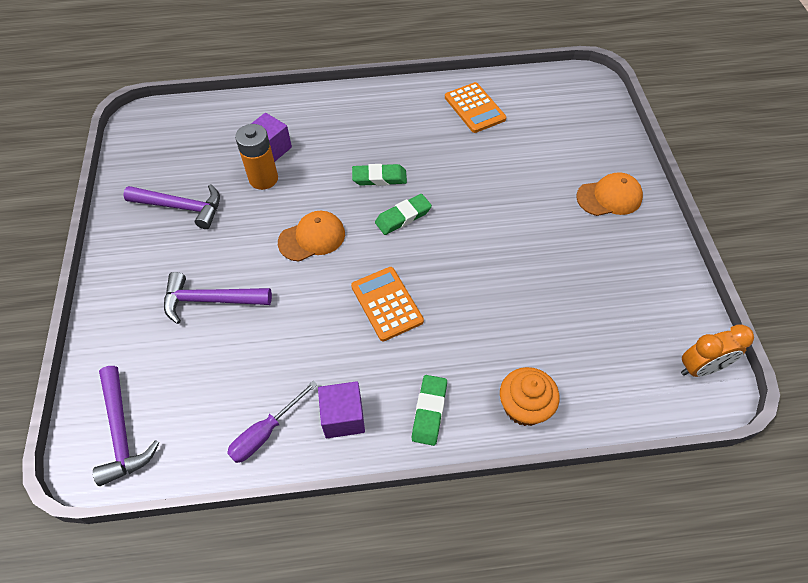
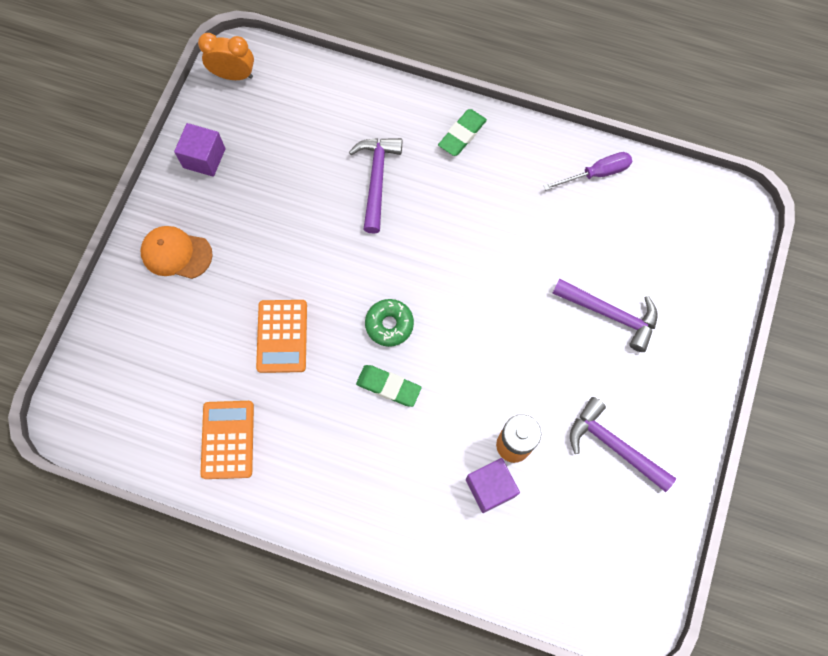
camera: 155 degrees left, 15 degrees up
(122, 432) = (711, 223): purple hammer -> purple hammer (376, 179)
(312, 238) = (490, 341): orange cap -> none
(343, 417) = (531, 159): purple cube -> purple cube (204, 158)
(387, 304) = (451, 238): orange calculator -> orange calculator (282, 336)
(403, 217) = (389, 325): green eraser -> green donut
(524, 406) = (387, 107): orange cupcake -> none

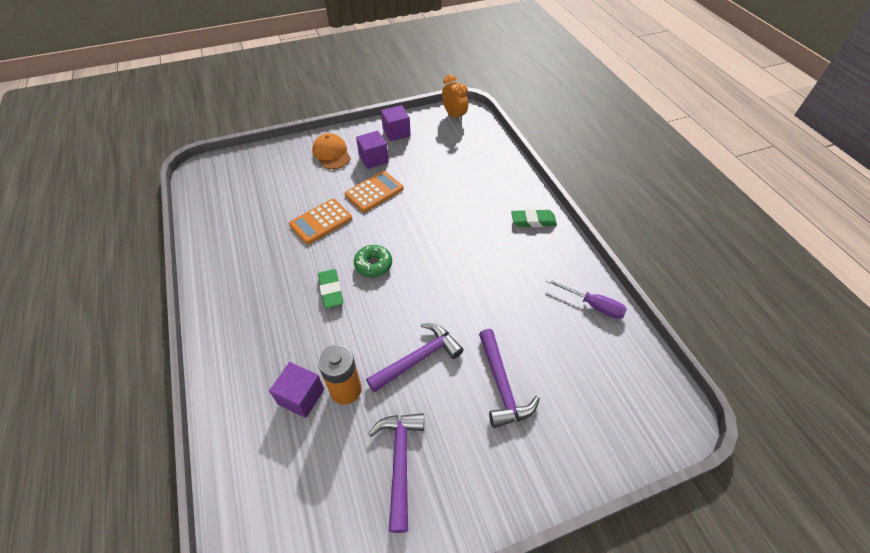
camera: 50 degrees right, 20 degrees down
(228, 215) = (373, 159): none -> purple cube
(228, 439) = (235, 237): orange calculator -> orange calculator (374, 192)
(376, 179) = (460, 202): purple hammer -> purple hammer (418, 358)

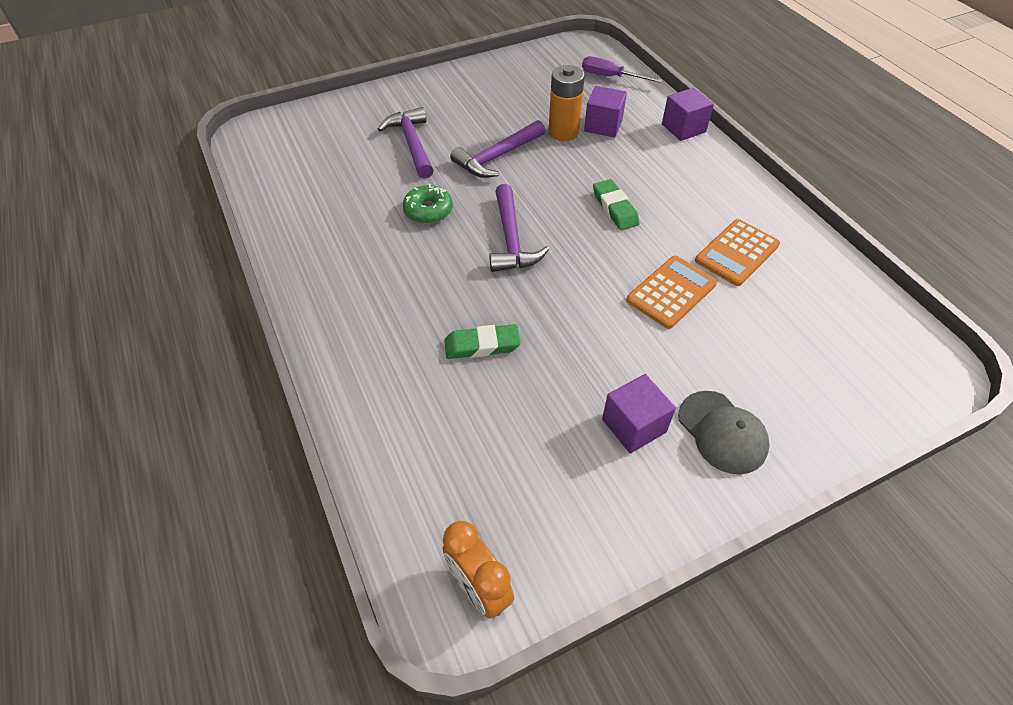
camera: 175 degrees right, 0 degrees up
(331, 154) = (722, 432): orange cap -> grey cap
(373, 264) = (572, 239): green donut -> green donut (428, 210)
(374, 192) = (607, 351): orange calculator -> orange calculator (737, 253)
(396, 132) = (608, 510): purple cube -> purple cube (683, 128)
(399, 461) = (502, 97): purple hammer -> purple hammer (511, 239)
(533, 221) = (340, 318): green eraser -> green eraser (482, 345)
(592, 305) = (292, 214): purple screwdriver -> purple screwdriver (610, 77)

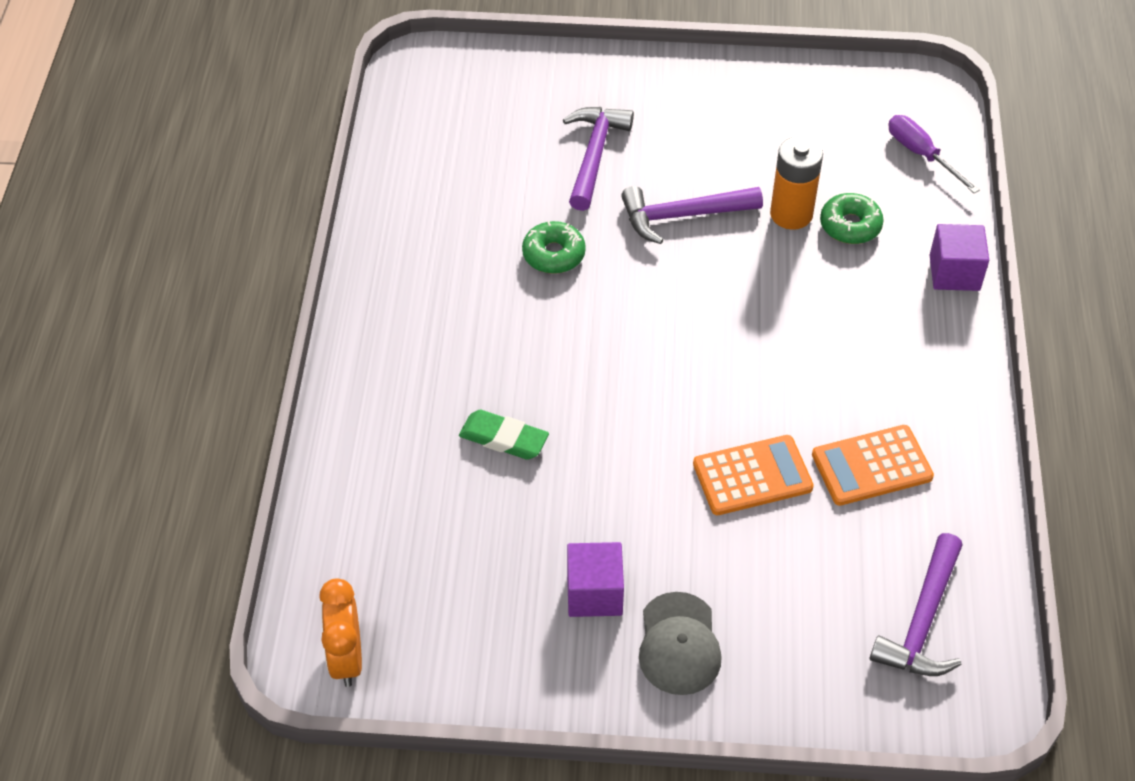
camera: 30 degrees right, 0 degrees up
(511, 239) = (621, 332): purple hammer -> purple hammer (922, 621)
(603, 126) = (850, 225): purple cube -> green donut
(615, 208) = (772, 345): green eraser -> none

